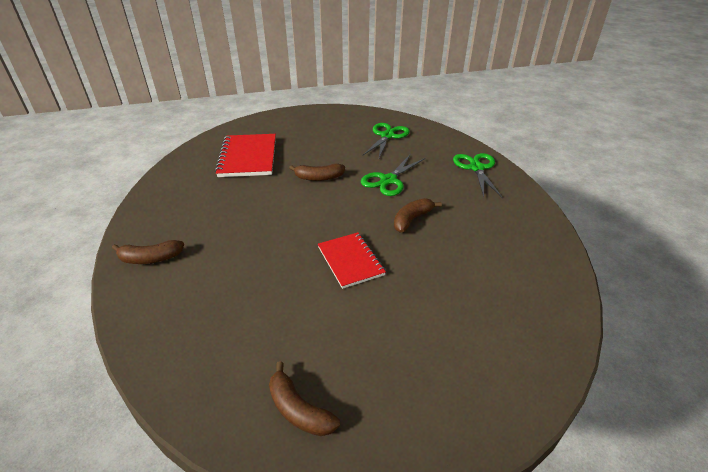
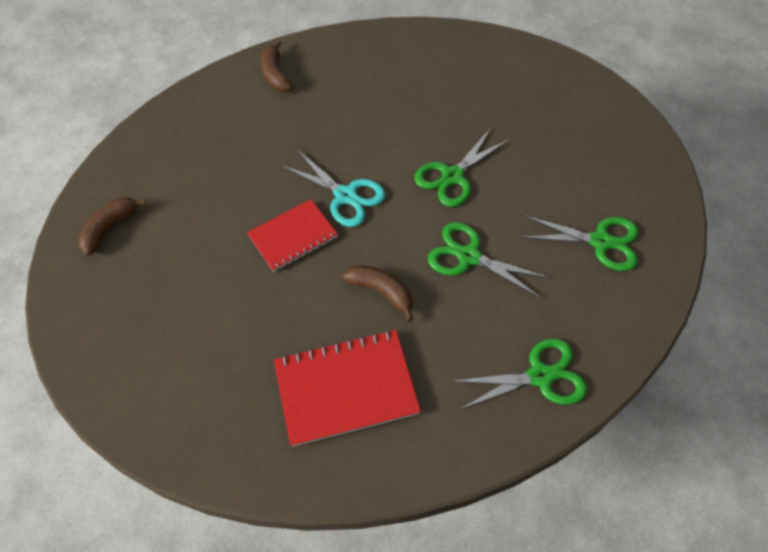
camera: 80 degrees right, 20 degrees up
(248, 157) = (480, 93): red notebook -> red notebook (346, 388)
(318, 228) = (345, 196): none -> turquoise scissors
(319, 178) = (452, 176): brown banana -> green scissors

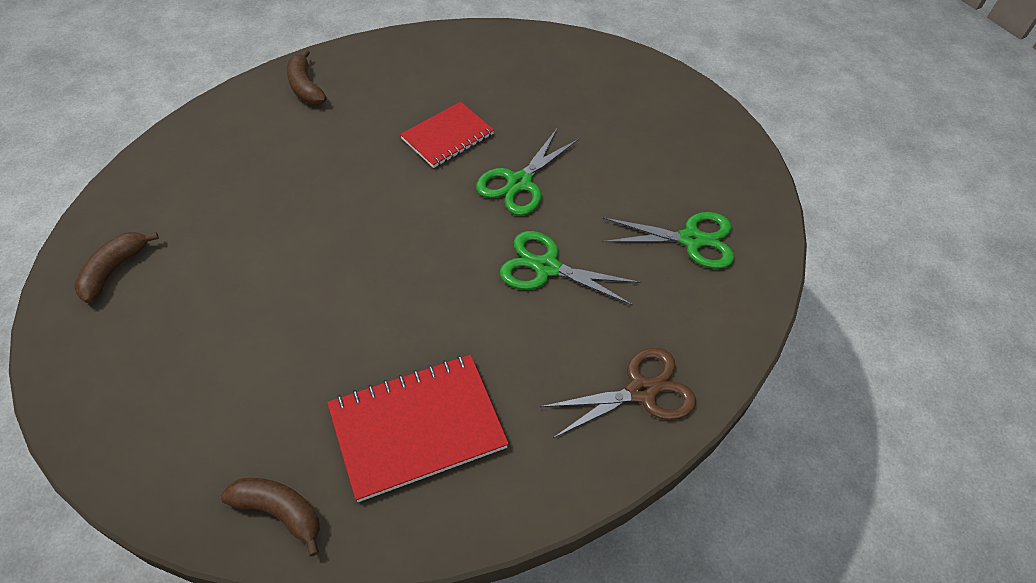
camera: 10 degrees left, 5 degrees down
(293, 236) = (339, 262): red notebook -> red notebook (447, 136)
(345, 196) = (398, 212): turquoise scissors -> none
(381, 292) = (450, 315): brown banana -> brown banana (279, 512)
(540, 376) = (641, 391): green scissors -> brown scissors

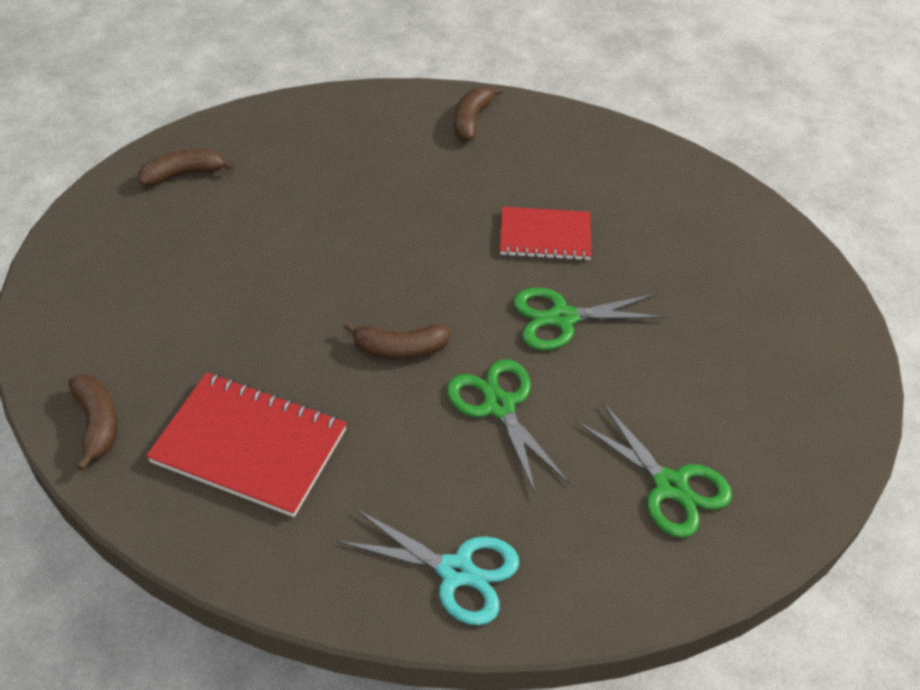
camera: 45 degrees right, 5 degrees down
(441, 279) = (400, 349): none -> brown banana
(641, 391) = (456, 571): brown scissors -> turquoise scissors

